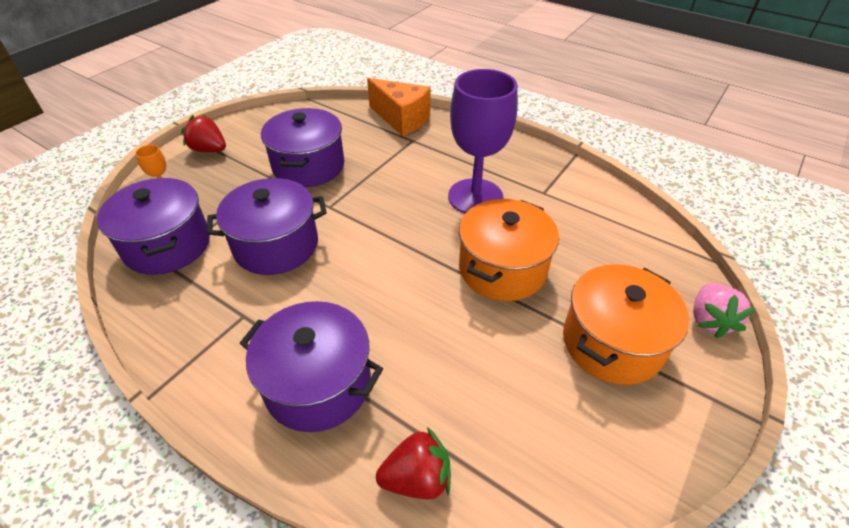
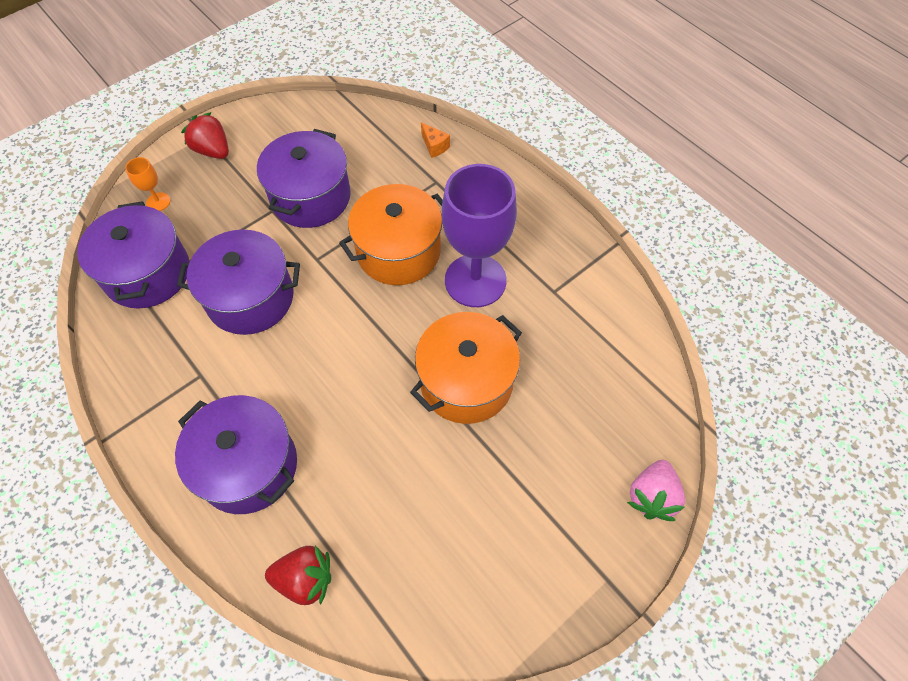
camera: 15 degrees right, 15 degrees up
(401, 119) = (434, 146): orange cheese -> orange cheese, size x0.43
(612, 343) = (539, 495): orange pot -> orange pot (398, 251)

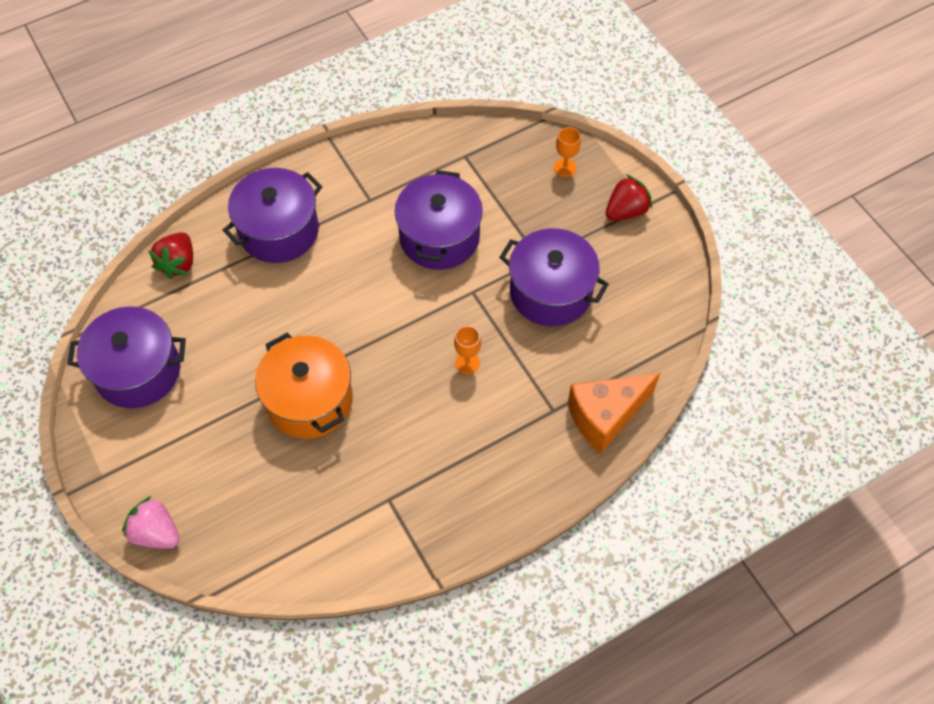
camera: 100 degrees right, 0 degrees up
(147, 273) = (483, 162): purple pot -> purple pot (138, 371)
(398, 251) = (467, 363): orange pot -> orange goblet
(434, 146) = (605, 416): orange cheese -> orange cheese, size x2.30
(475, 280) = (418, 427): purple goblet -> none

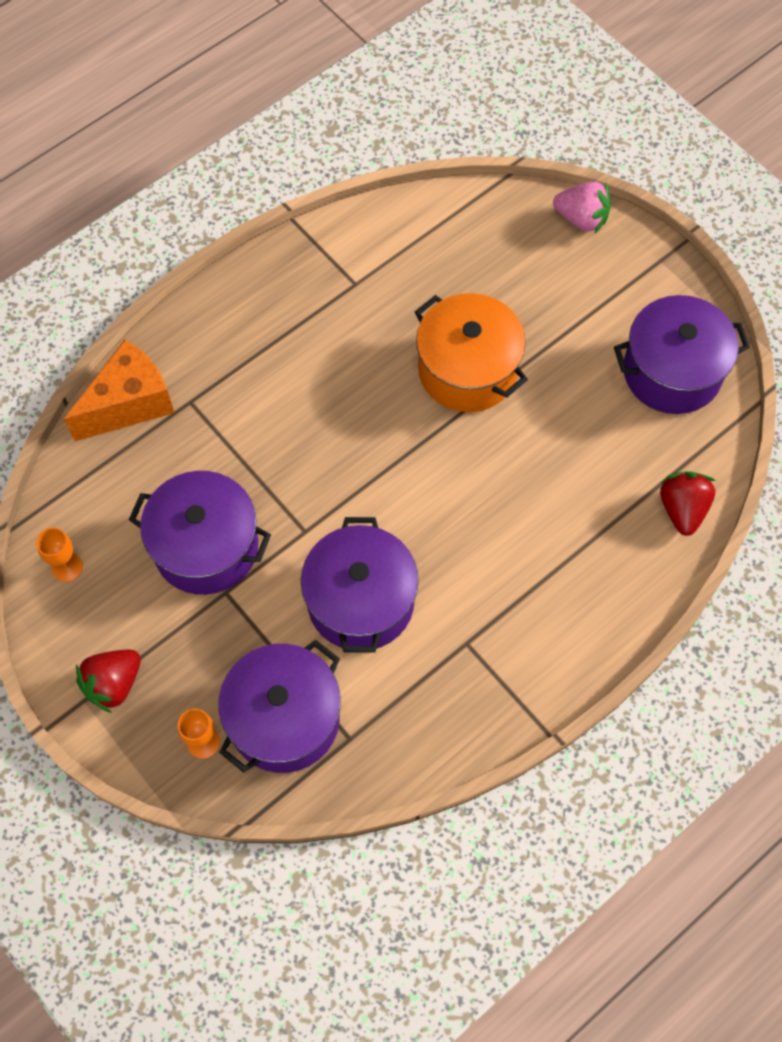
camera: 170 degrees right, 5 degrees up
(279, 231) = (572, 576): purple pot -> purple pot (284, 719)
(467, 363) = (296, 440): orange goblet -> orange goblet (67, 567)

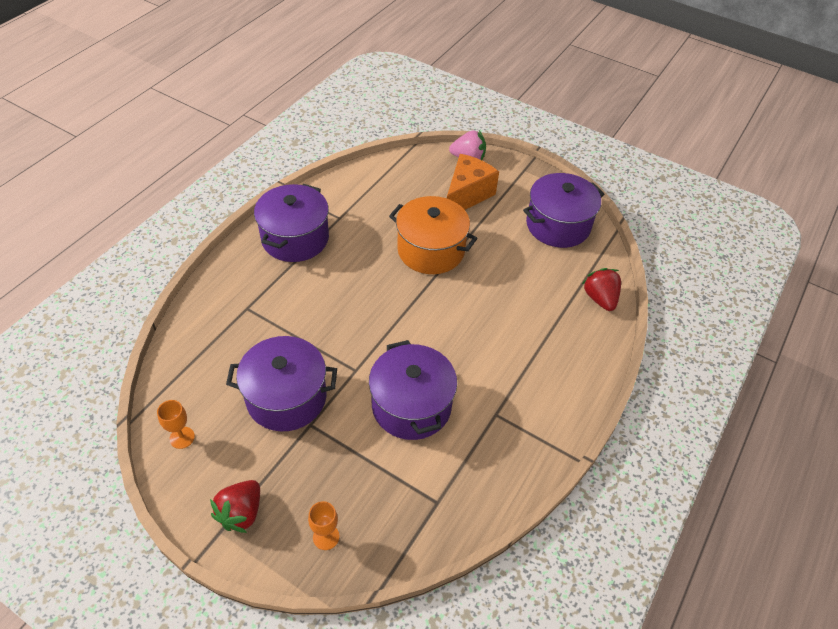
camera: 20 degrees left, 15 degrees down
(130, 404) = (203, 319): orange cheese -> orange cheese (467, 195)
(284, 719) = (383, 502): purple pot -> purple pot (295, 238)

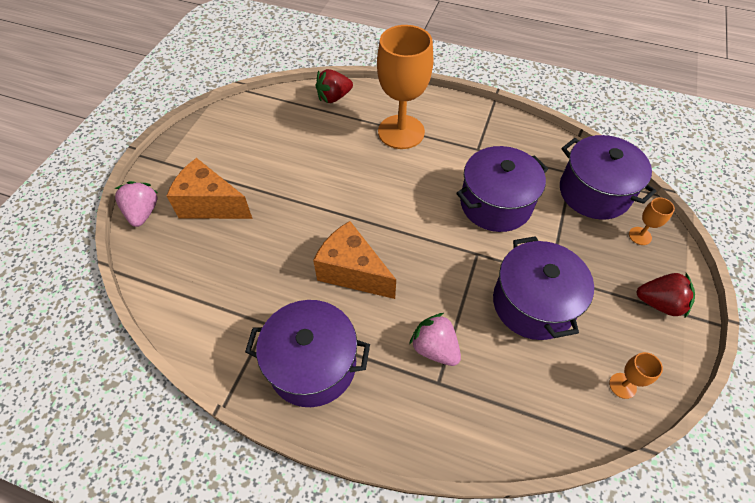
camera: 100 degrees left, 5 degrees up
(276, 313) = (435, 348): none -> pink strawberry
(367, 275) = (352, 272): none -> orange cheese
(431, 250) = (302, 222): orange pot -> none
(535, 347) = (401, 132): none -> orange goblet
(558, 225) = (246, 129): purple pot -> purple pot (594, 192)

